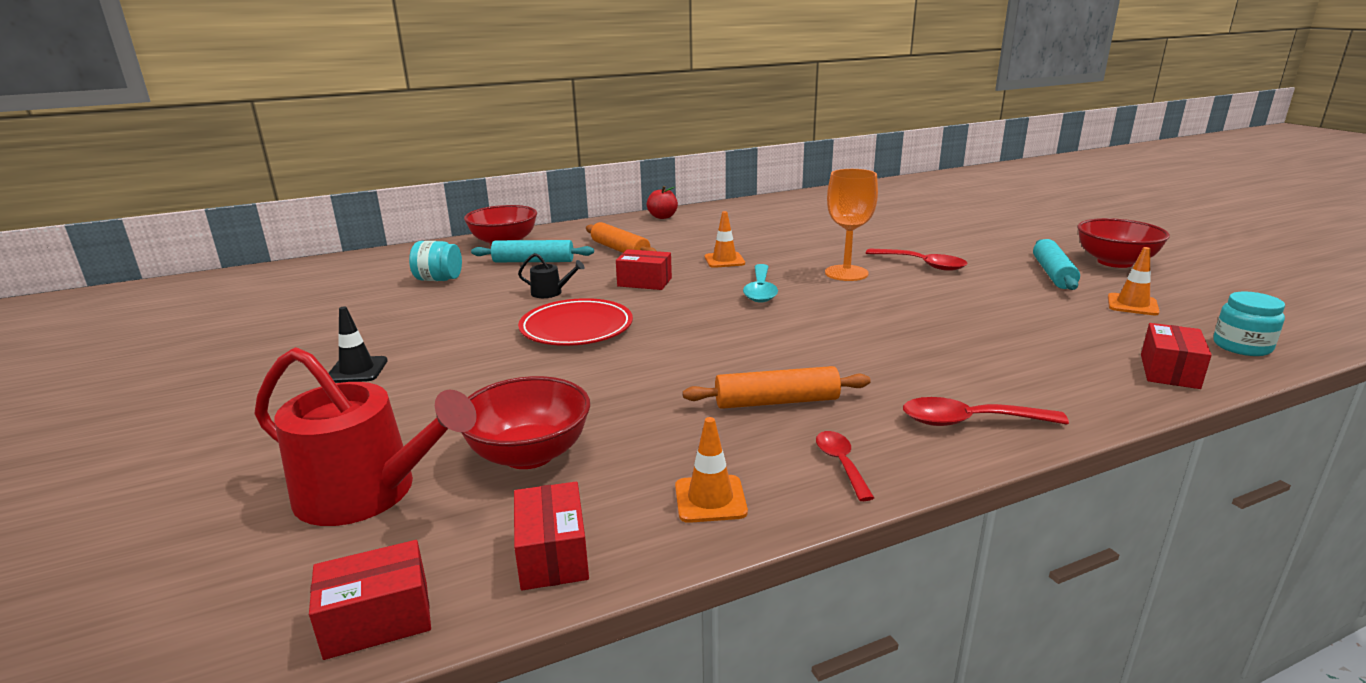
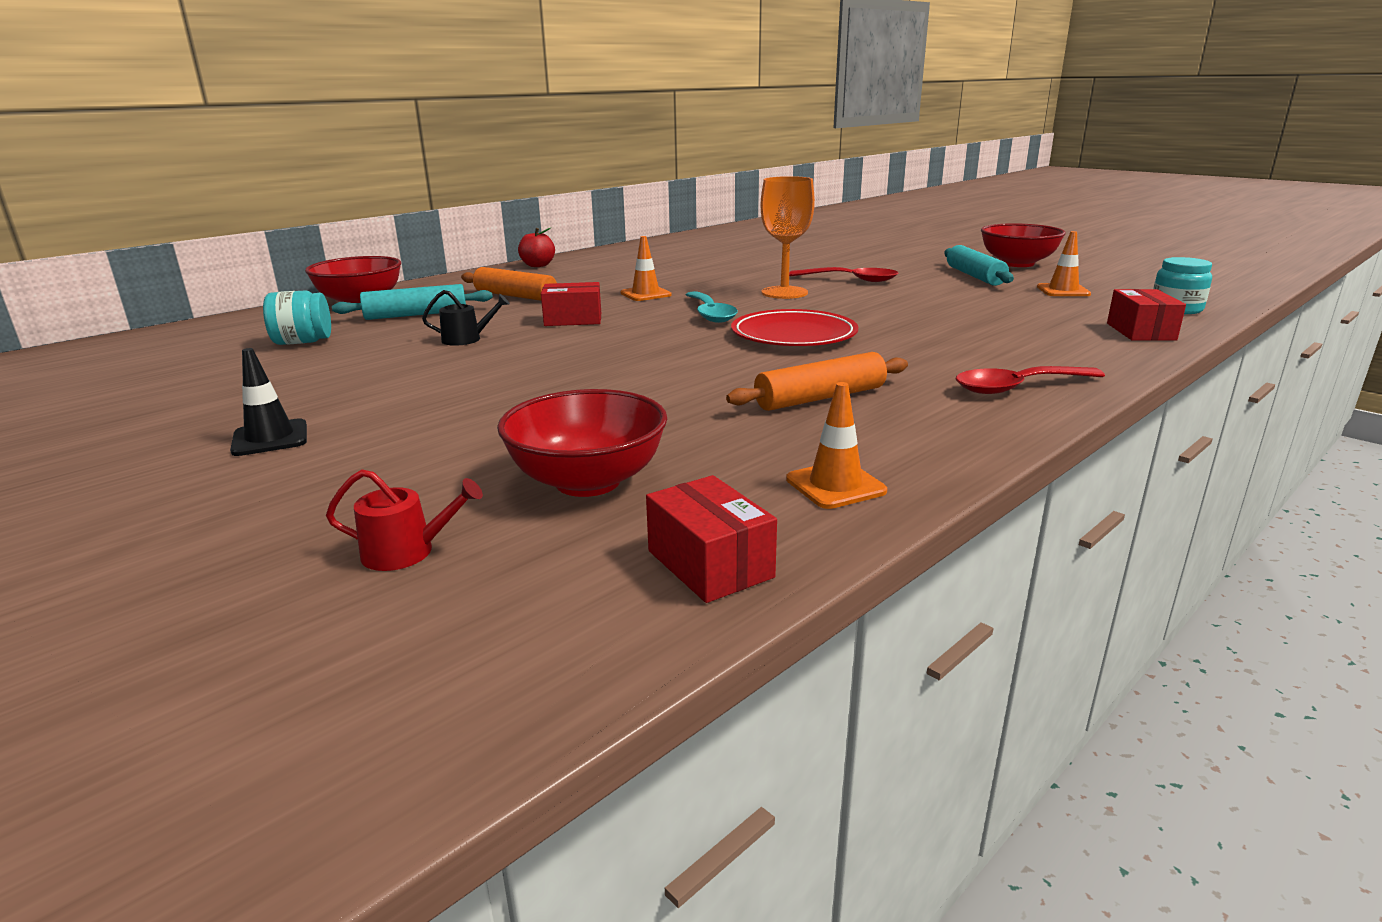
camera: 20 degrees left, 0 degrees up
(367, 492) = (406, 552): red watering can -> red watering can, size x0.44
(377, 619) = (548, 670): red box -> none
(576, 328) = (531, 365): red plate -> red plate (793, 335)
(841, 464) = (935, 436): red spoon -> none

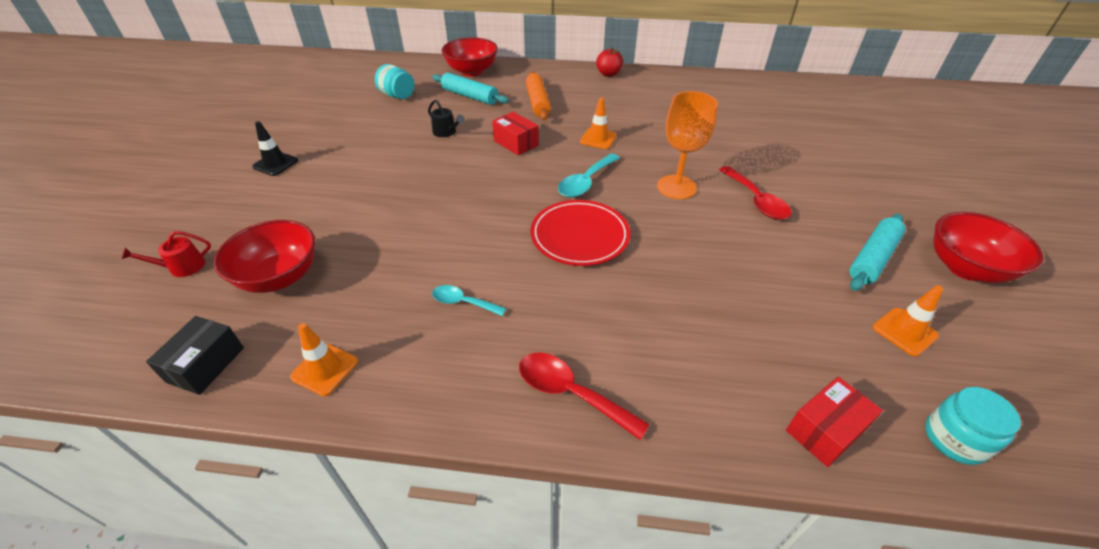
camera: 50 degrees right, 20 degrees up
(406, 552) = (182, 267): red watering can -> red watering can turned 105 degrees clockwise
(709, 564) = (206, 364): red box -> black box
(820, 398) = (463, 302): orange rolling pin -> turquoise spoon

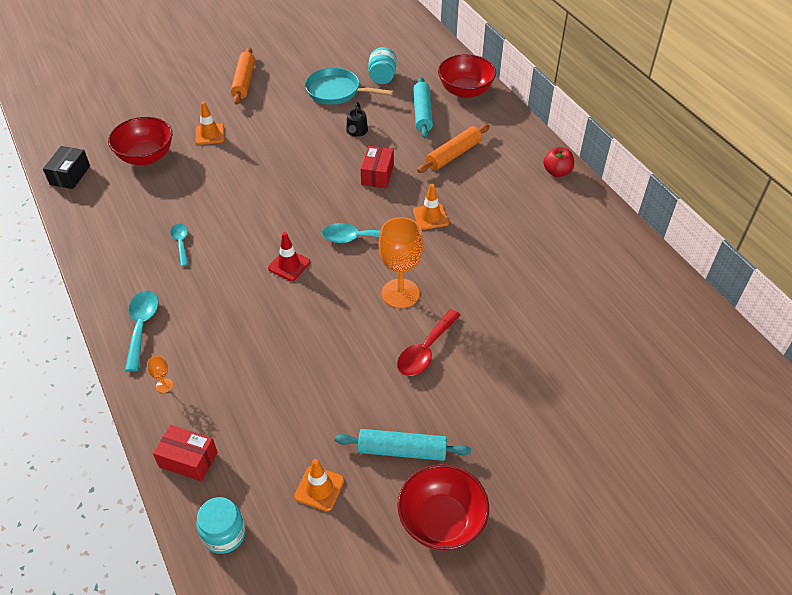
camera: 55 degrees right, 5 degrees up
(182, 267) = (126, 116): red watering can -> none
(206, 364) = (70, 175): black box -> black box turned 60 degrees counterclockwise
(275, 164) = (244, 81): black traffic cone -> orange rolling pin
(325, 369) = (94, 219): orange traffic cone -> orange traffic cone (210, 134)
(378, 122) = (337, 91): none -> turquoise pan
(571, 393) = (142, 327): red spoon -> turquoise spoon
(579, 236) = (289, 265): red plate -> red traffic cone
(689, 408) = (164, 385): none -> orange goblet

